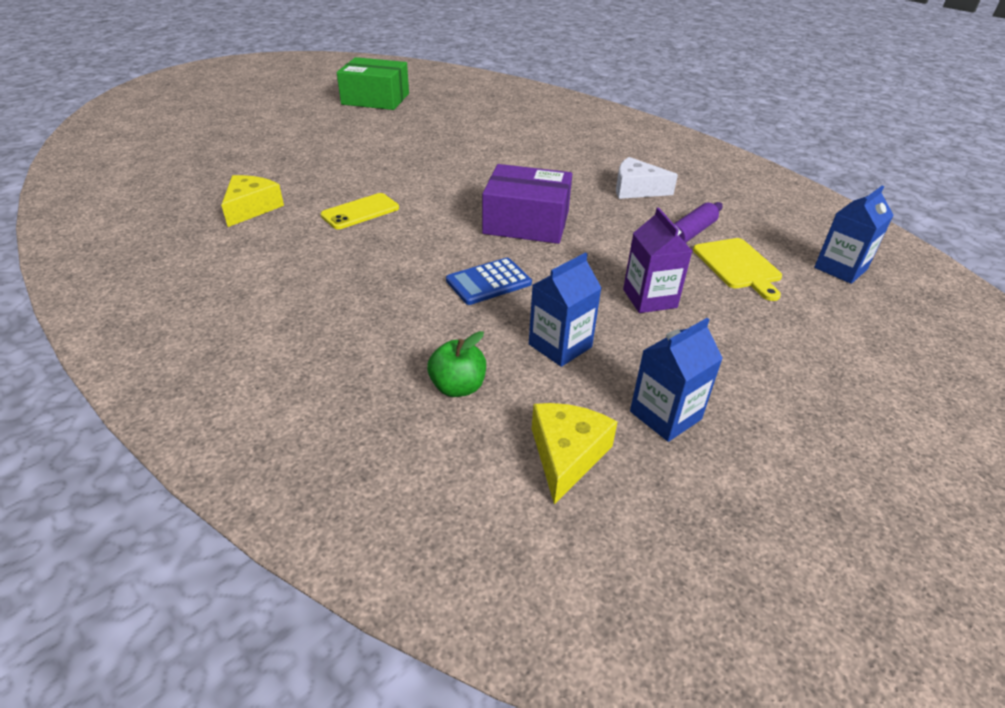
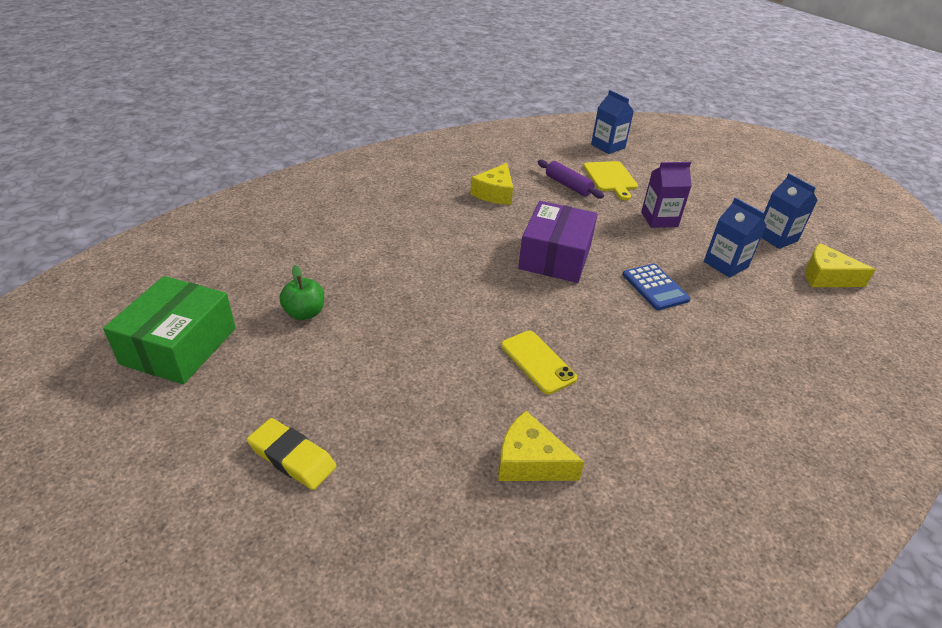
camera: 85 degrees left, 0 degrees up
(276, 136) = (292, 457): none -> yellow eraser
(458, 387) = (787, 314): green apple -> green apple (305, 313)
(636, 189) = (495, 193): white cheese -> yellow cheese
(738, 266) = (610, 178): yellow cutting board -> yellow cutting board turned 90 degrees clockwise

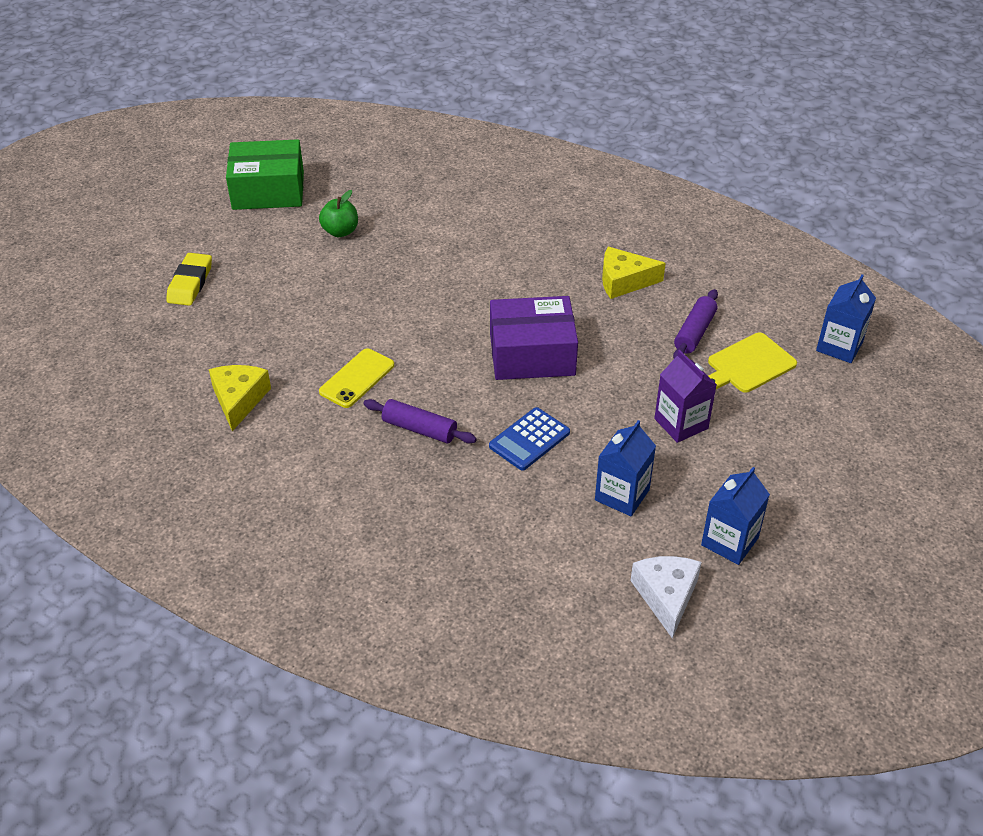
camera: 70 degrees right, 5 degrees up
(623, 341) = (419, 429): none -> purple rolling pin
(826, 277) = (666, 596): yellow cheese -> white cheese

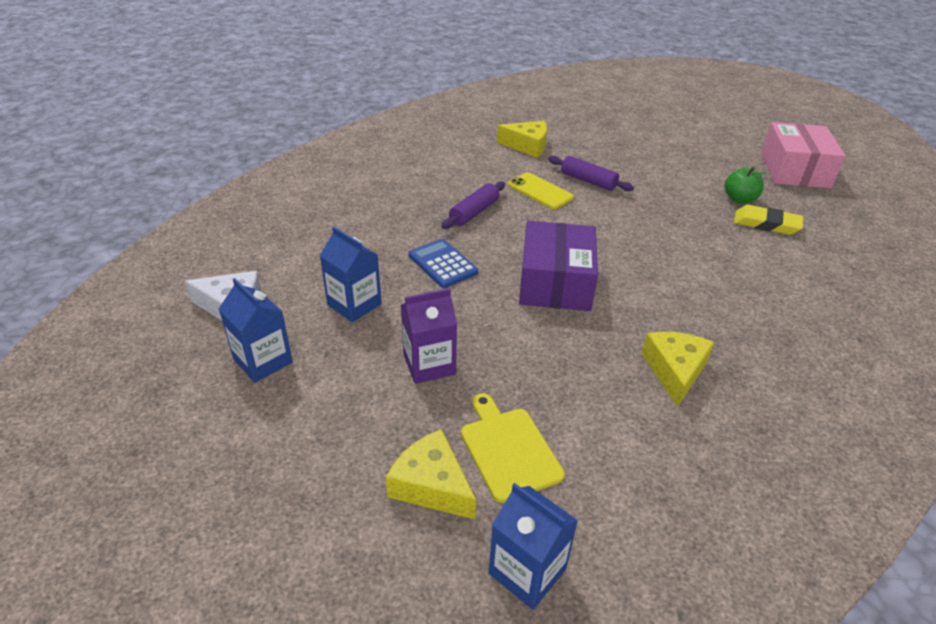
camera: 100 degrees right, 5 degrees down
(190, 283) = (660, 134): yellow eraser -> yellow eraser (766, 224)
(268, 190) = (794, 170): green box -> pink box
(695, 332) = (575, 413): purple rolling pin -> purple rolling pin (588, 181)
(801, 400) = (431, 485): none -> yellow cheese

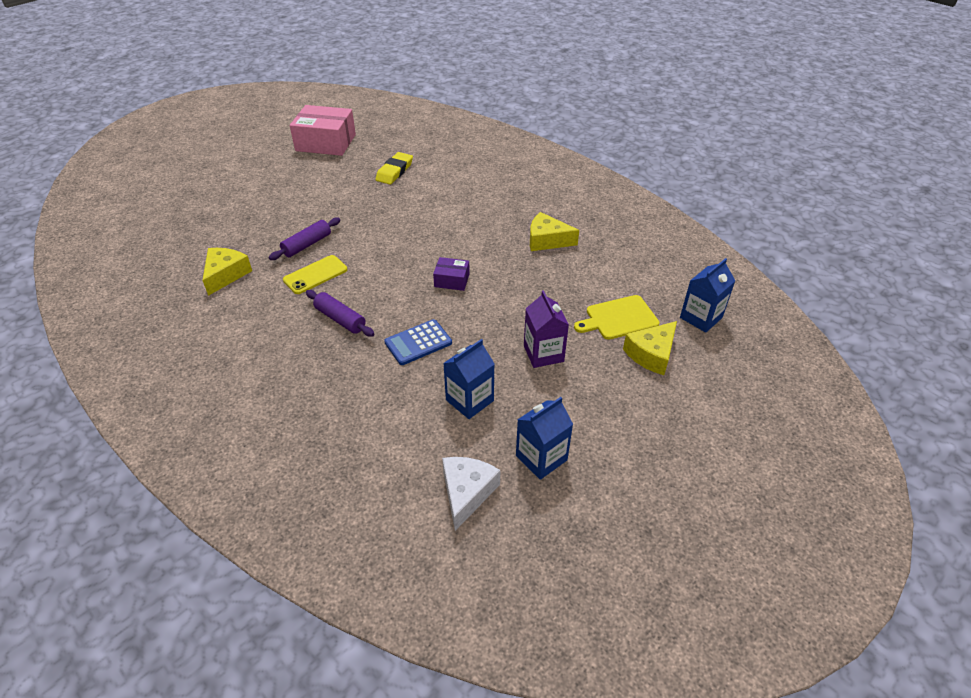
camera: 85 degrees left, 5 degrees up
(555, 282) = (452, 280): purple box -> purple box, size x0.49
(739, 199) = (359, 175): green apple -> none

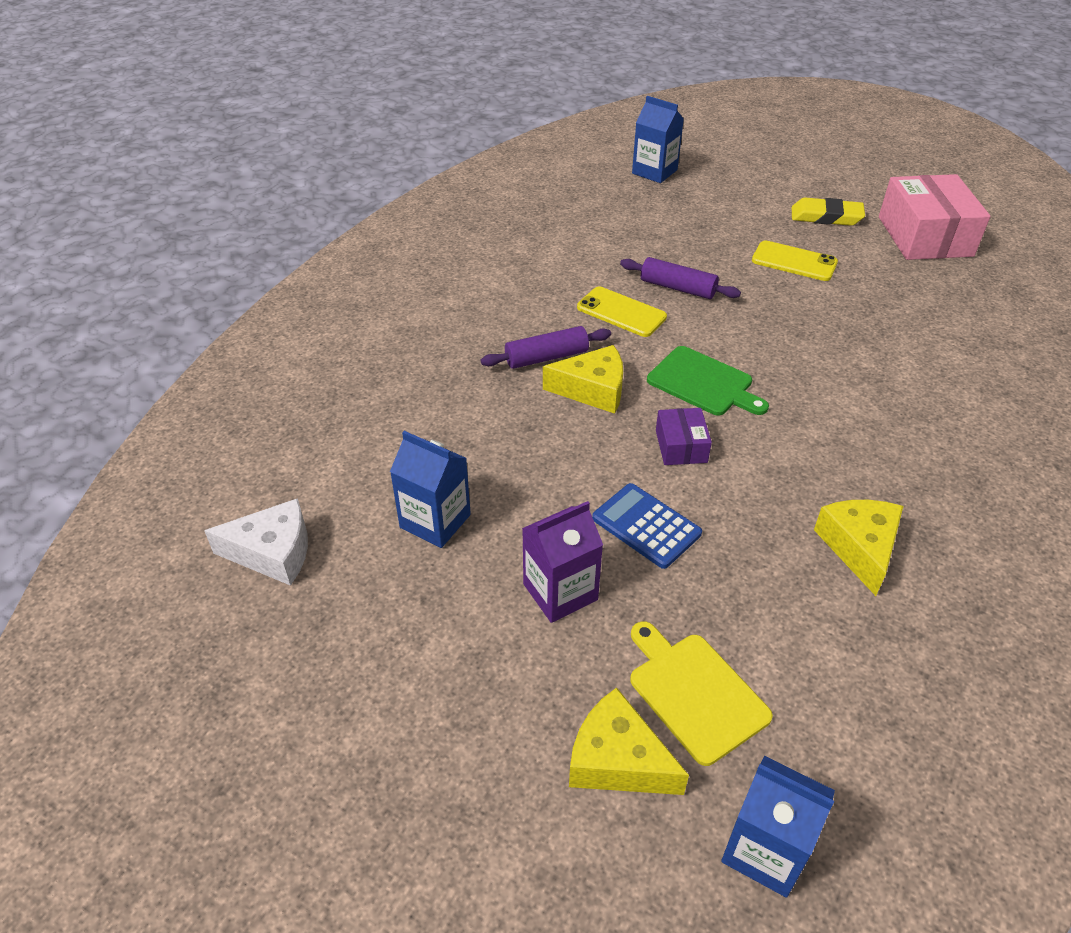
camera: 75 degrees right, 0 degrees up
(226, 275) = (584, 244): yellow cheese -> yellow cheese (593, 389)
(314, 193) = (794, 261): none -> yellow phone
(340, 319) = (546, 357): purple rolling pin -> purple rolling pin turned 45 degrees clockwise
(394, 171) = (911, 320): yellow eraser -> yellow eraser (826, 217)
(403, 258) = (703, 383): none -> green cutting board
(418, 343) = (530, 441): blue calculator -> blue calculator (646, 526)
(541, 458) = (343, 625): blue carton -> blue carton (654, 172)

